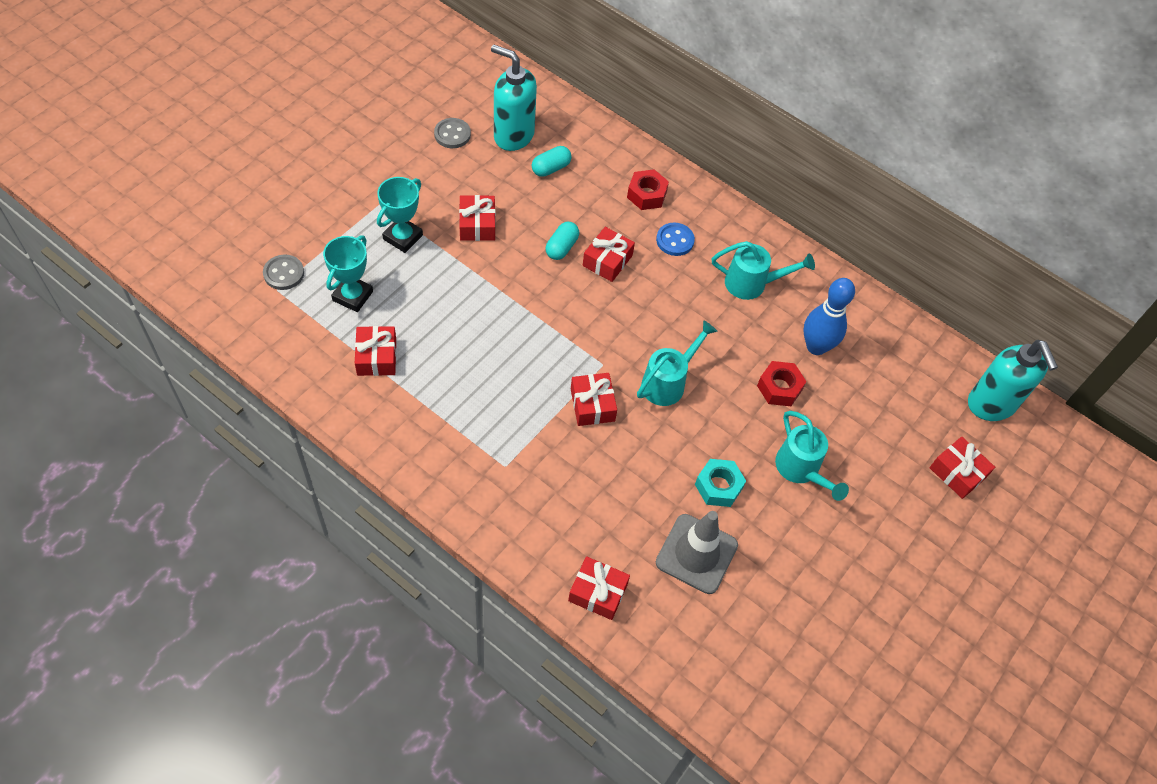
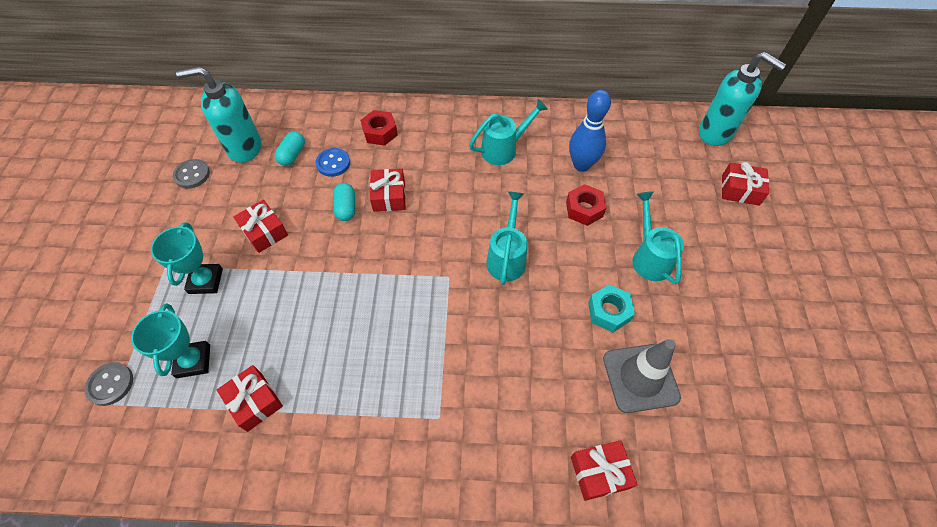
camera: 30 degrees left, 0 degrees up
(592, 405) = (467, 314): red gift -> none
(675, 240) = (426, 152): blue button -> blue button (333, 163)
(801, 469) = (649, 258): turquoise watering can -> turquoise watering can turned 135 degrees counterclockwise

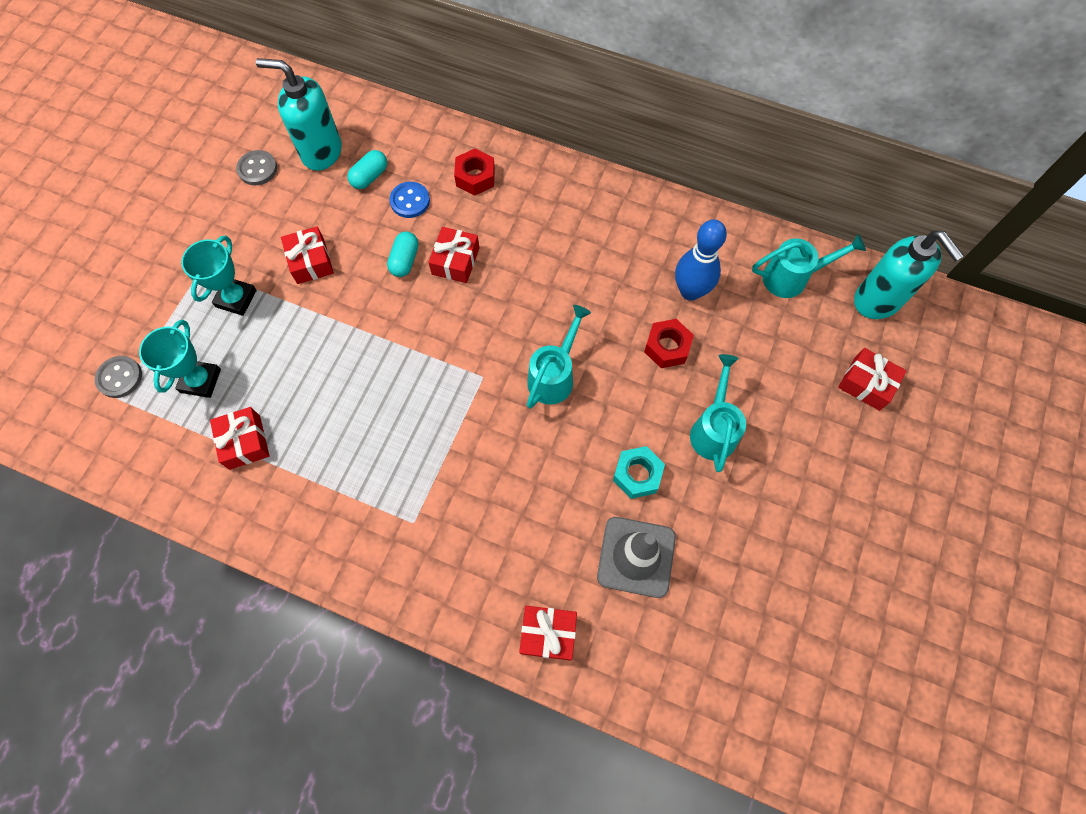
camera: 20 degrees right, 10 degrees up
(503, 149) = (607, 242): turquoise watering can -> turquoise watering can (791, 278)

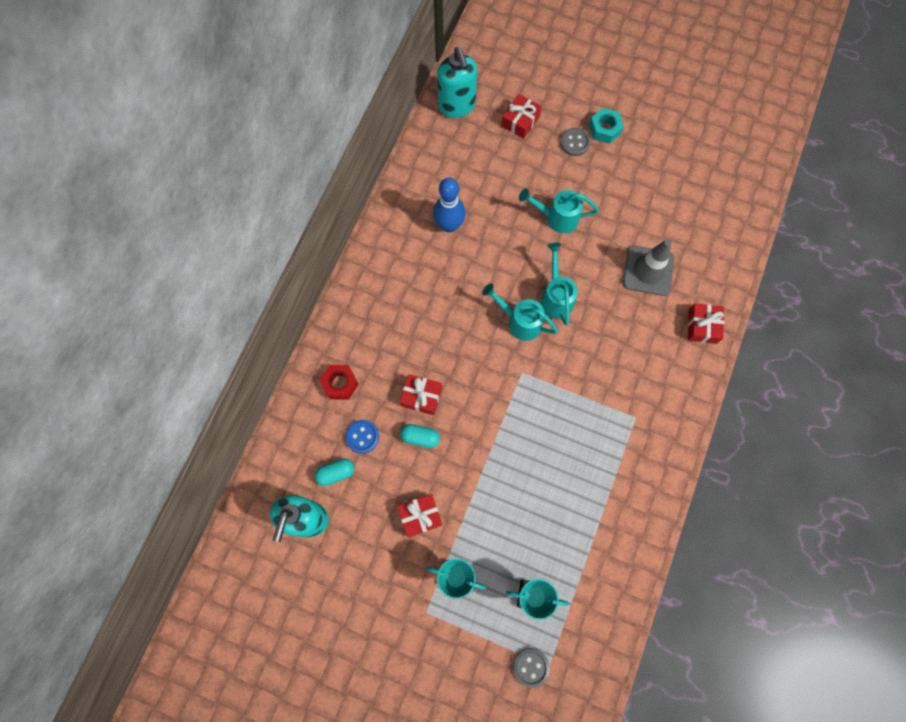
camera: 90 degrees left, 5 degrees up
(244, 442) = (582, 550): red gift -> none
(257, 169) = (323, 576): grey button -> grey button (575, 142)
(370, 177) = (336, 473): turquoise capsule -> turquoise capsule turned 60 degrees counterclockwise
(637, 475) = (592, 268): turquoise nut -> turquoise nut (605, 129)
(667, 347) = (495, 244): red nut -> none
(791, 278) = (438, 157): turquoise watering can -> turquoise watering can (556, 297)
(877, 301) = (457, 106): turquoise soap dispenser -> turquoise soap dispenser turned 105 degrees clockwise

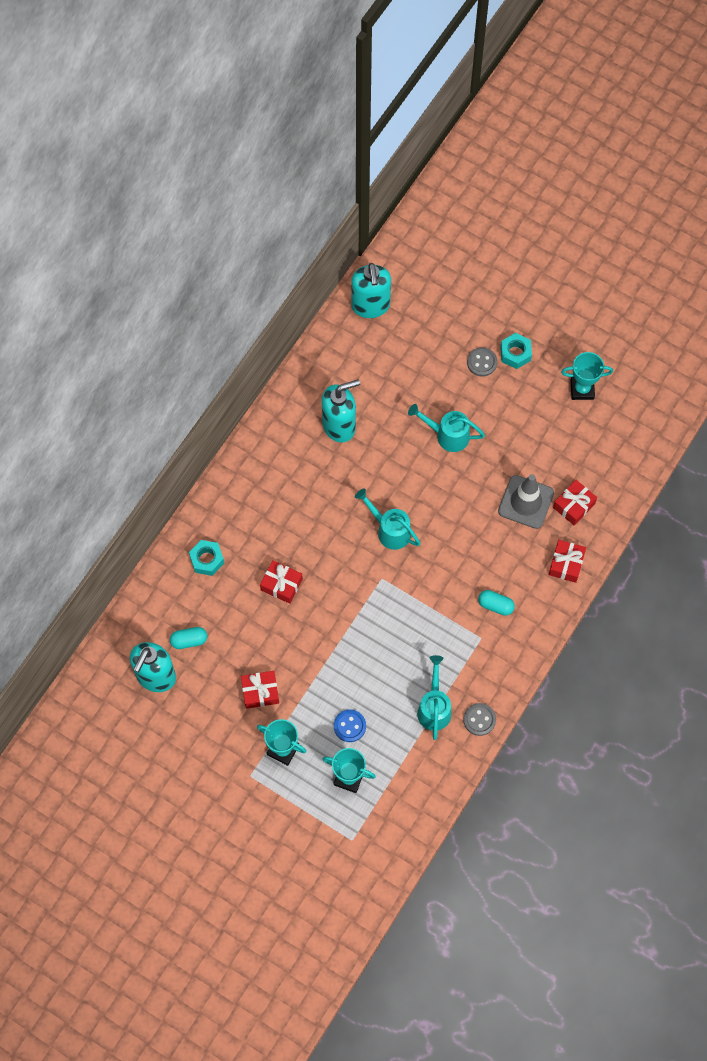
camera: 10 degrees right, 5 degrees down
(340, 383) = (207, 560): red nut -> turquoise nut
(362, 437) = (219, 612): blue button -> blue button (349, 726)
(420, 437) = (273, 621): turquoise capsule -> turquoise capsule (495, 605)
(449, 225) = (339, 425): blue bowling pin -> turquoise soap dispenser
(520, 121) = (431, 331): red gift -> red gift (574, 505)
(530, 667) = (335, 838): grey button -> grey button (479, 719)
(556, 297) = (429, 512): turquoise watering can -> turquoise watering can (434, 708)
(676, 153) = (582, 389): none -> turquoise trophy

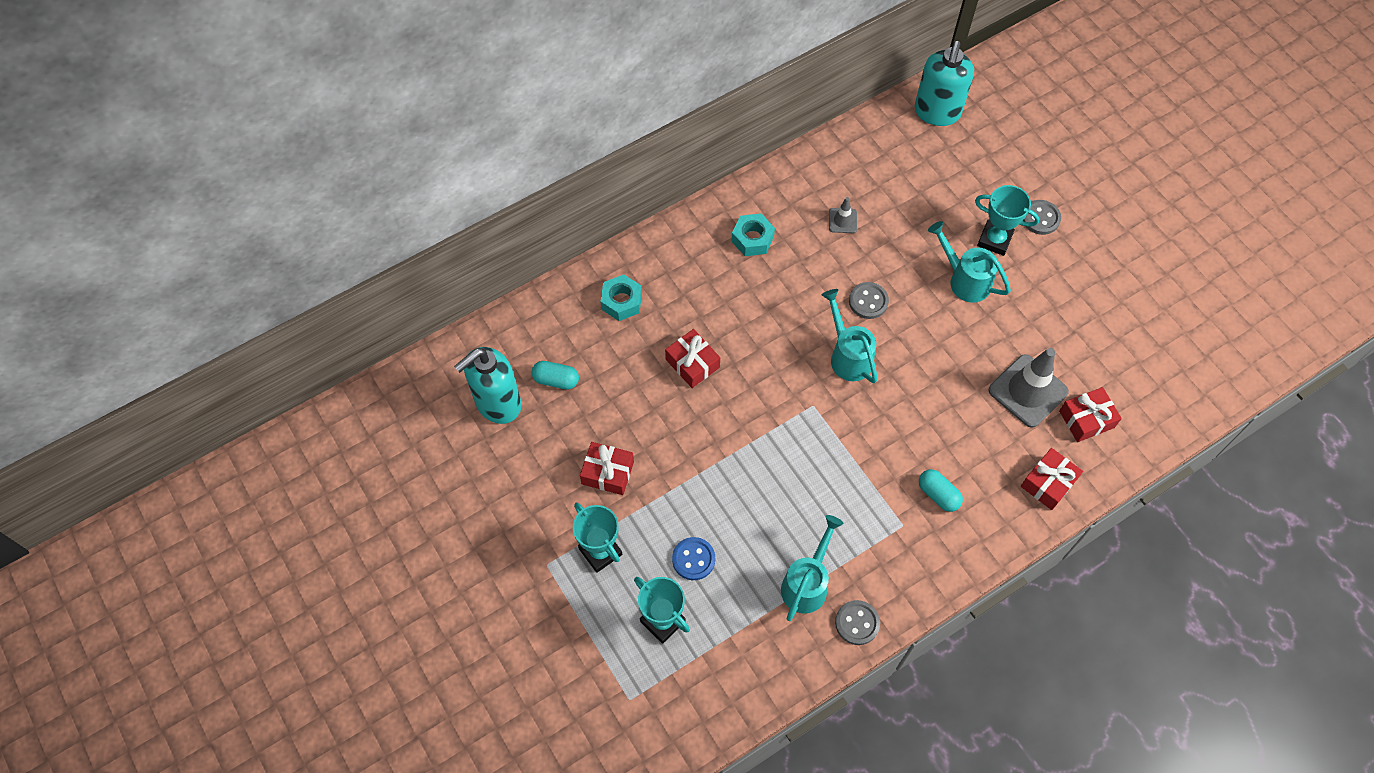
camera: 25 degrees right, 5 degrees down
(339, 425) = (842, 221): turquoise soap dispenser -> grey traffic cone
(386, 482) = (868, 301): none -> grey button
(515, 353) = (1085, 224): turquoise nut -> turquoise nut (752, 239)
(582, 389) = (1151, 293): turquoise trophy -> turquoise trophy (994, 240)

